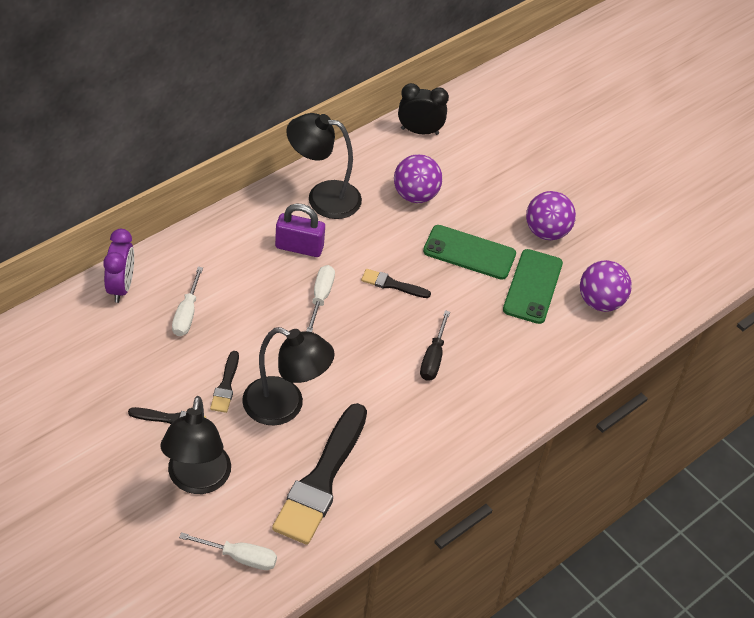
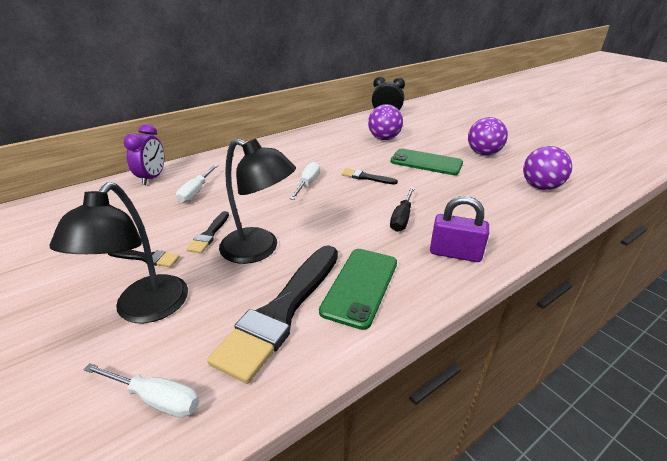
camera: 10 degrees right, 15 degrees down
(299, 247) = (296, 160): purple padlock -> purple padlock (455, 253)
(323, 197) = (318, 139): black lamp -> none
(533, 286) = (481, 179): green phone -> green phone (360, 286)

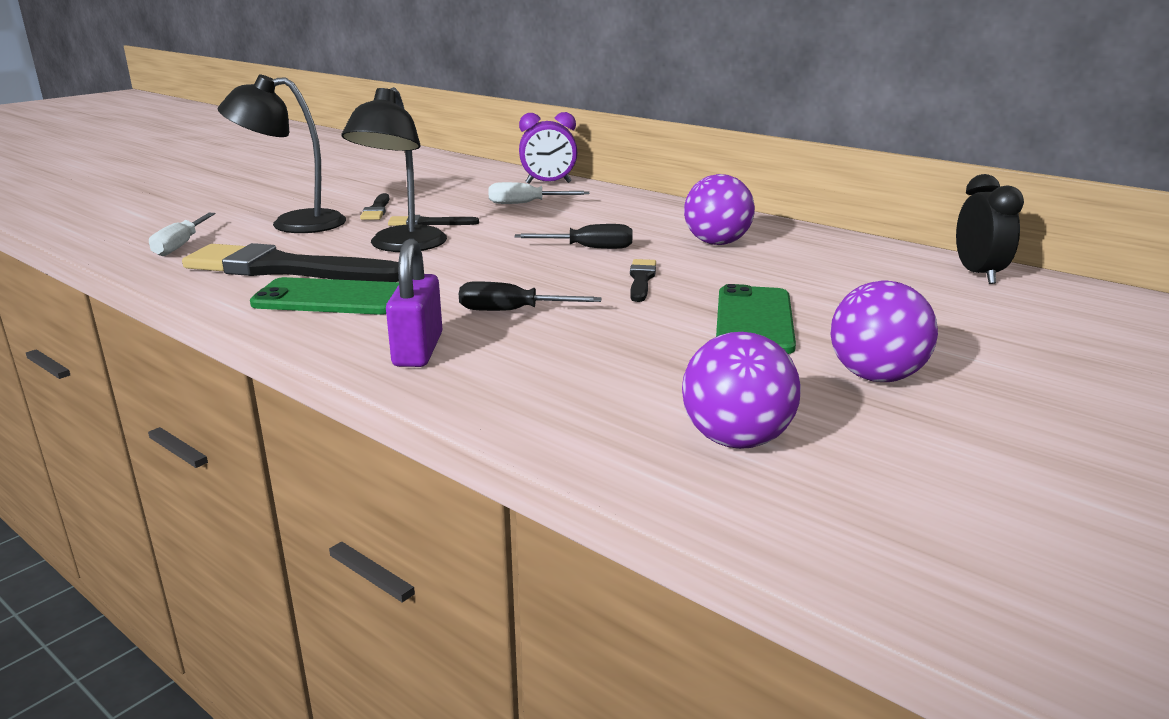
camera: 75 degrees right, 10 degrees down
(307, 183) = (589, 248): white screwdriver -> black screwdriver
(384, 138) = (836, 280): purple ball -> purple ball (717, 243)

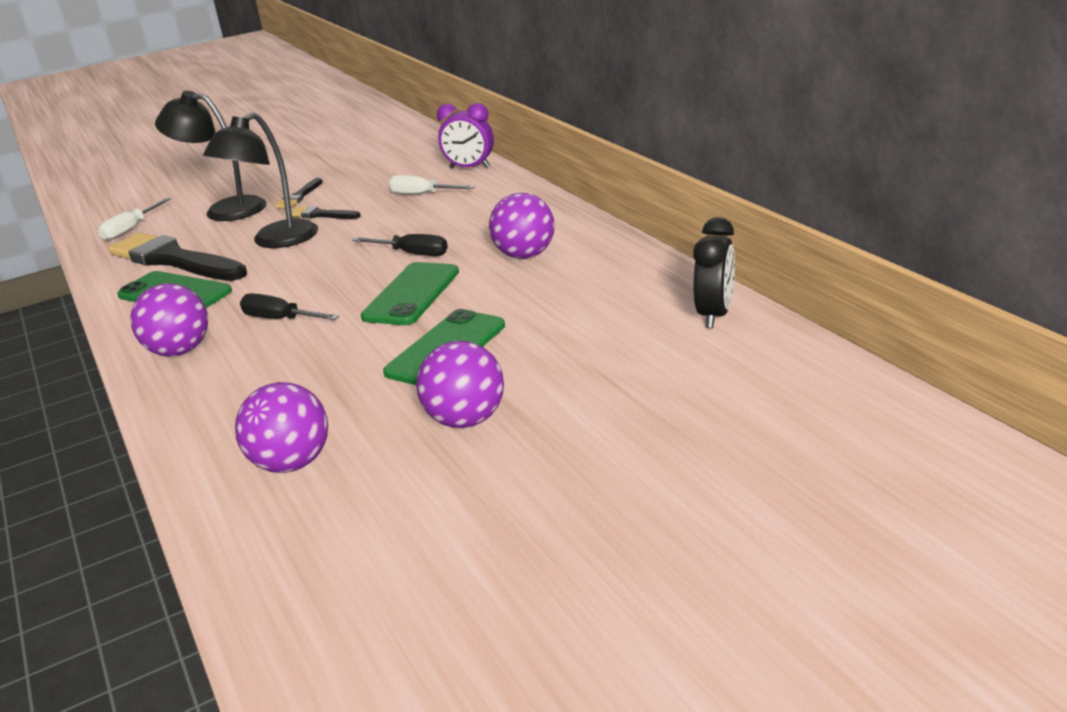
camera: 25 degrees right, 5 degrees up
(418, 350) = (180, 351): purple padlock -> purple ball
(641, 279) = (412, 294): black brush -> green phone

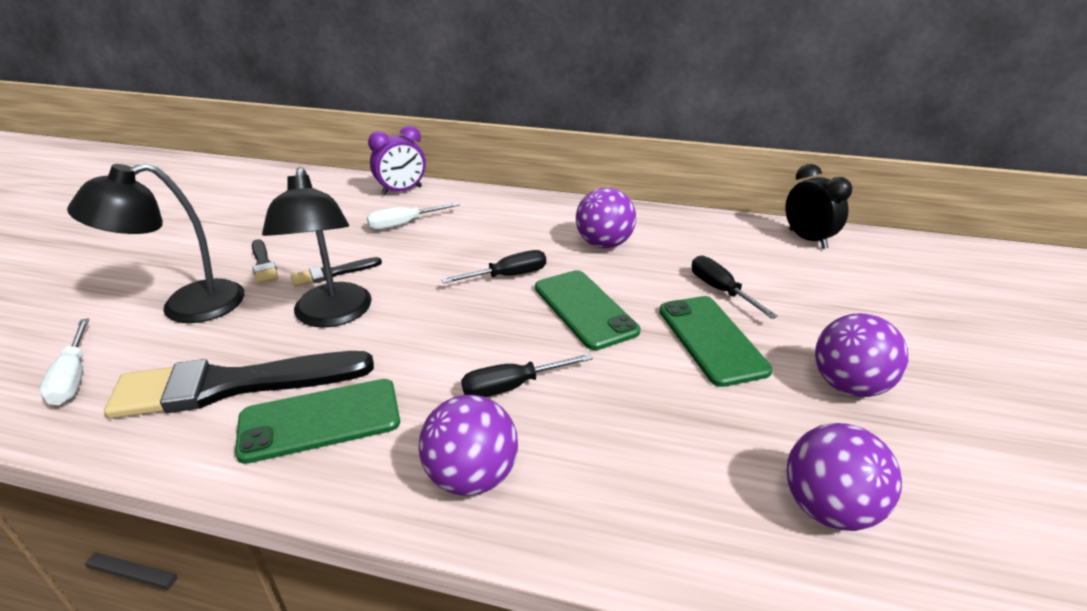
camera: 50 degrees left, 5 degrees up
(532, 322) = (720, 290): none -> black screwdriver

